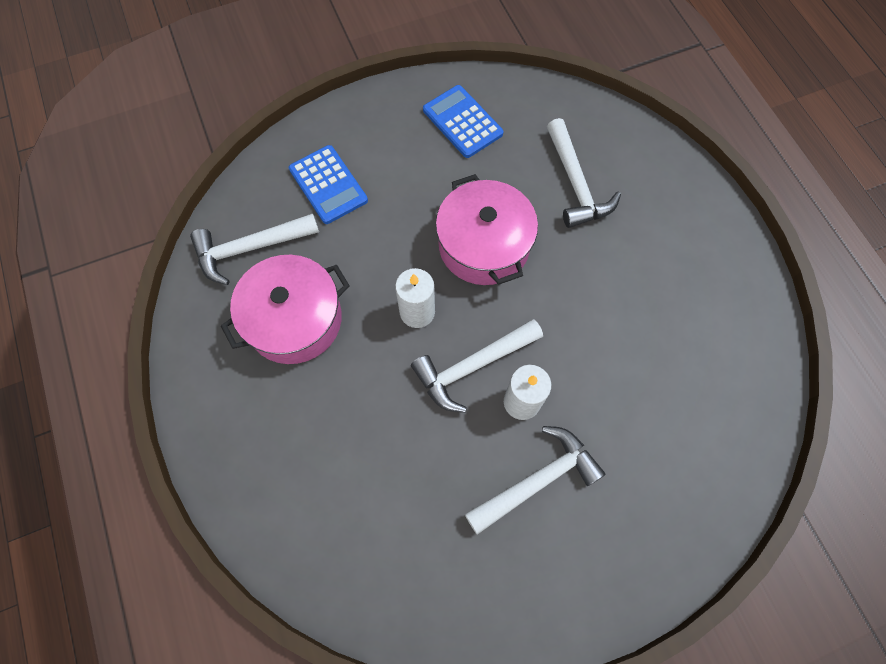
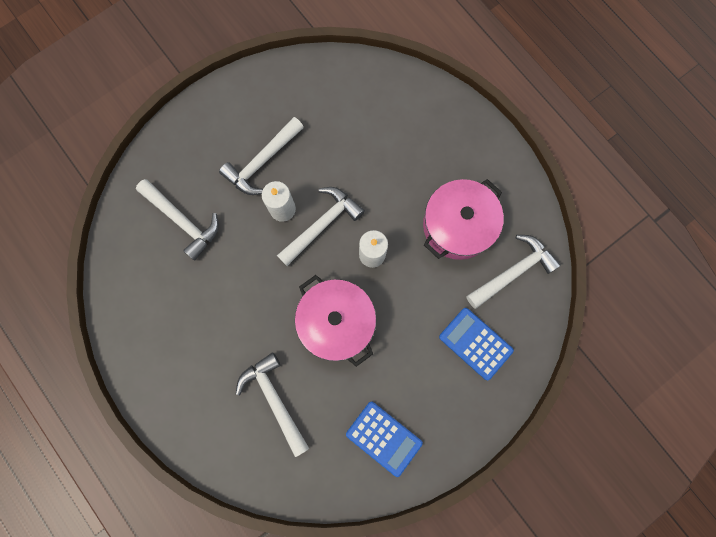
camera: 165 degrees right, 10 degrees up
(665, 421) = (183, 221): none -> white hammer

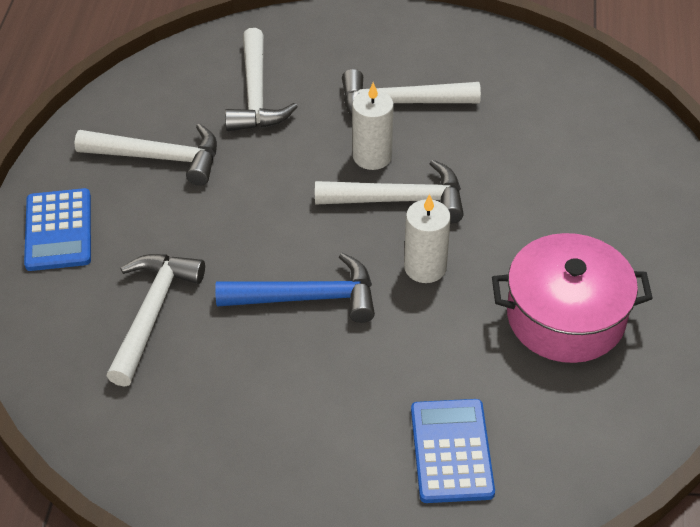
camera: 45 degrees right, 30 degrees down
(336, 322) = (308, 297): pink pot -> blue hammer
(384, 438) = (224, 452): blue calculator -> blue calculator (58, 230)
(513, 271) = (589, 416): white hammer -> white hammer (159, 157)

